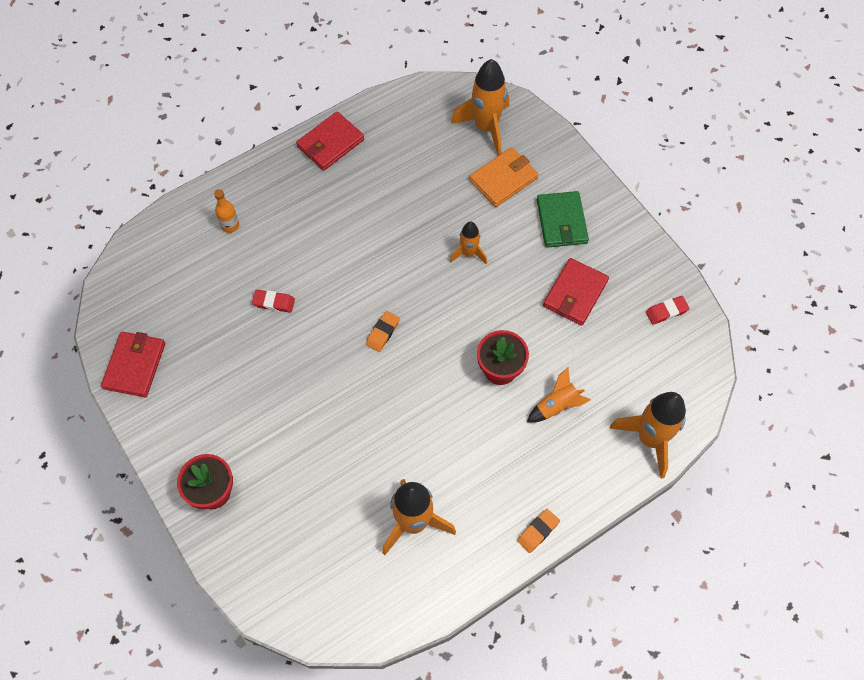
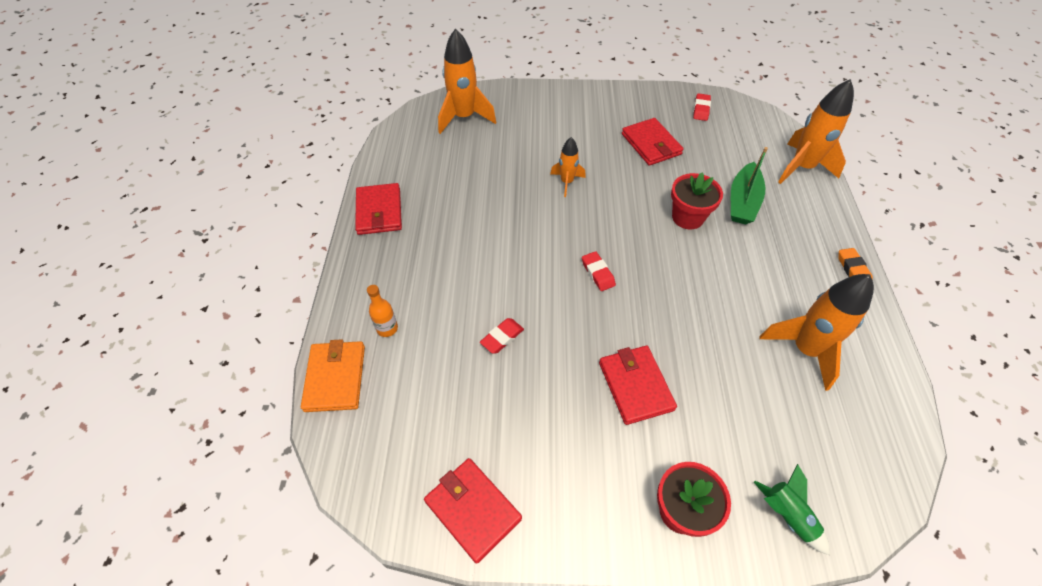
camera: 55 degrees left, 10 degrees down
(253, 563) = (787, 515): none -> green rocket
(293, 414) = (635, 386): none -> red wallet
(383, 333) = (598, 273): orange eraser -> red eraser
(503, 179) = (518, 131): orange wallet -> orange wallet (335, 378)
(557, 406) = (742, 202): orange rocket -> green boat
(561, 221) = (583, 121): green wallet -> none

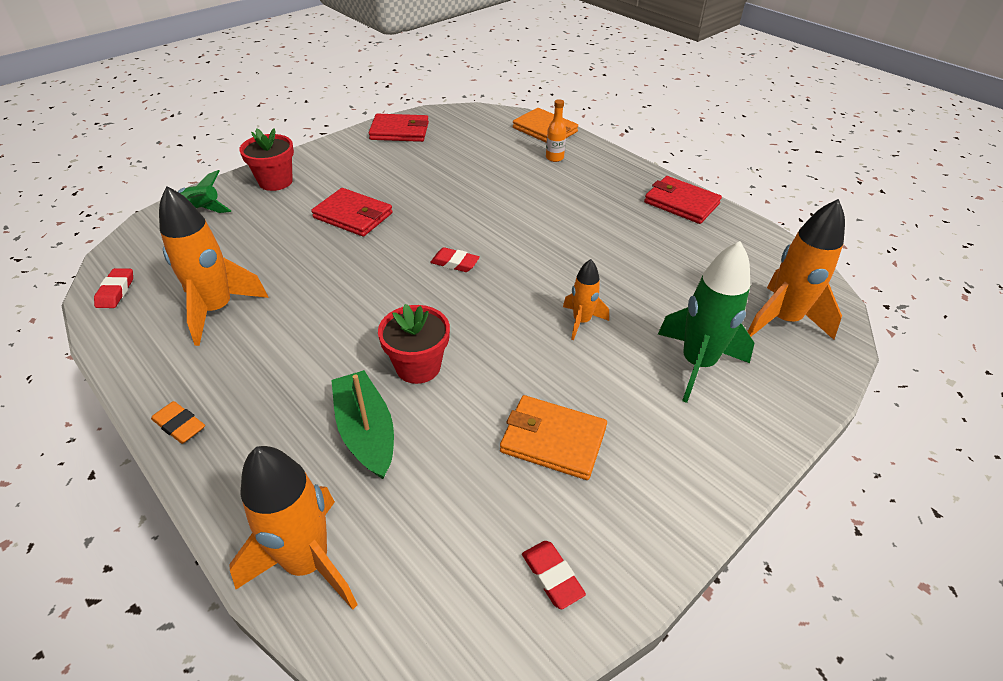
camera: 135 degrees right, 10 degrees down
(502, 337) = (476, 190): red eraser -> red eraser (116, 291)
(539, 128) = (697, 364): none -> green rocket
(651, 144) = (553, 440): red wallet -> orange wallet

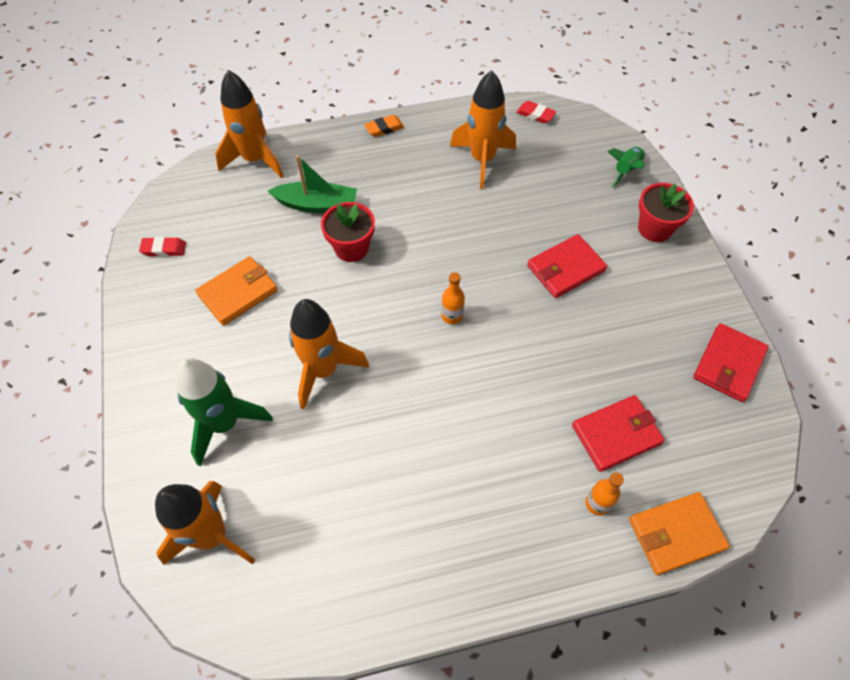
camera: 120 degrees right, 15 degrees up
(455, 263) = (452, 316): red eraser -> orange bottle
(581, 321) = (323, 370): orange rocket -> orange rocket, size x1.80
(681, 203) = (431, 589): red wallet -> red wallet (616, 434)

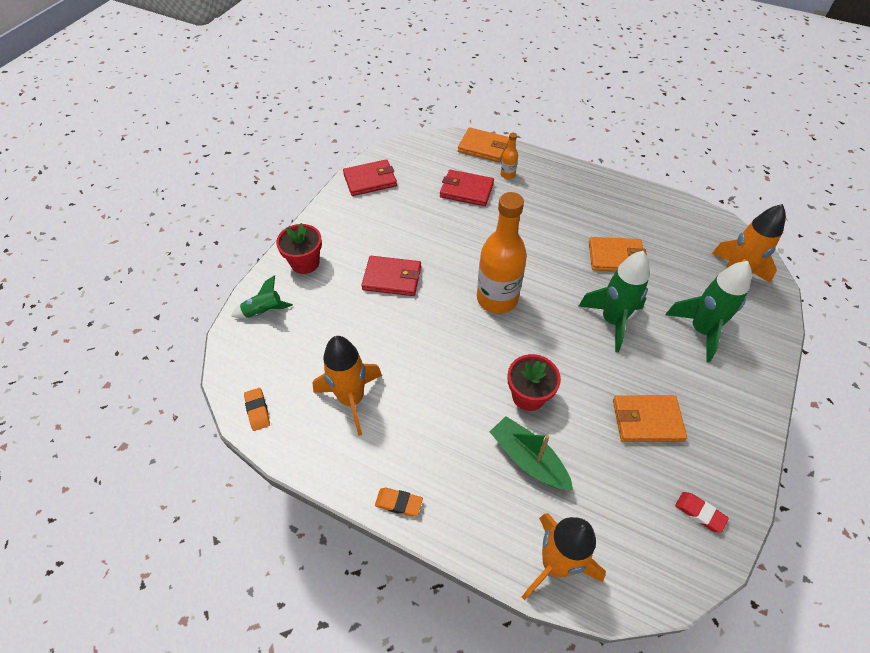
camera: 140 degrees left, 5 degrees down
(323, 370) = (612, 321): orange rocket -> green rocket
(369, 461) = (616, 257): none -> orange wallet
(452, 316) = (497, 299): orange bottle -> orange bottle, size x2.35
(535, 115) = (257, 410): red eraser -> orange eraser

